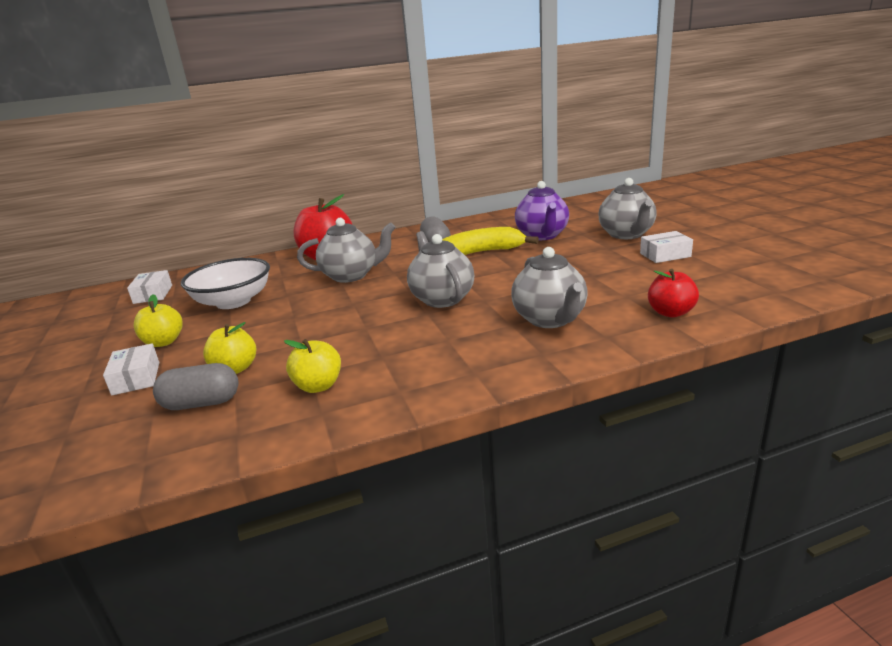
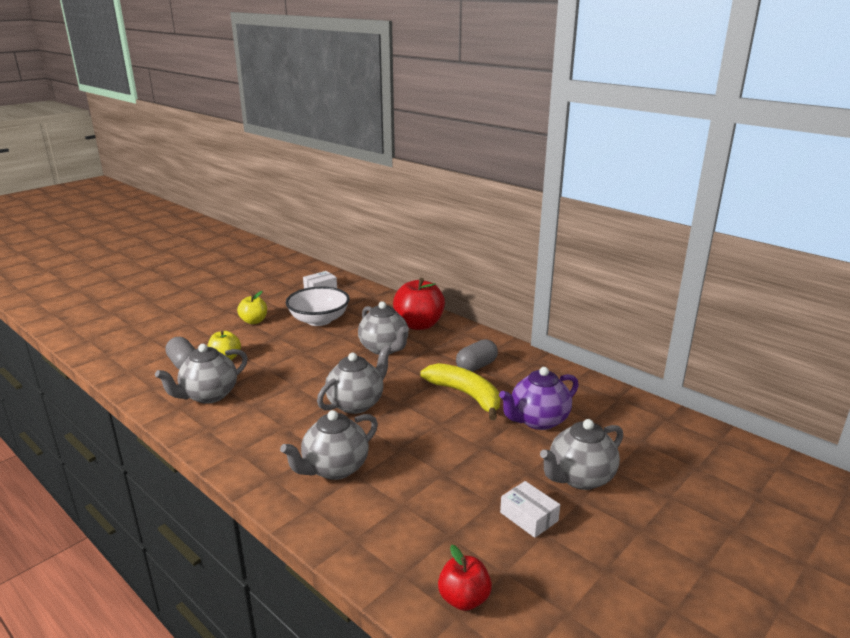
camera: 60 degrees right, 0 degrees up
(136, 378) = (209, 332): white box -> none
(318, 386) = (209, 395): yellow apple -> grey teapot
(670, 312) = (373, 539): red apple -> red apple (464, 599)

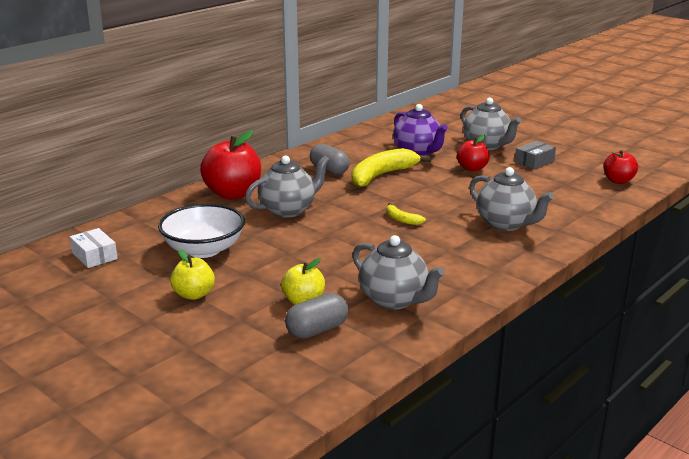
camera: 90 degrees left, 0 degrees up
(356, 403) = (402, 219): grey teapot -> yellow banana
(494, 458) = (472, 168): none -> red apple
(529, 516) = (534, 161): white box -> grey box

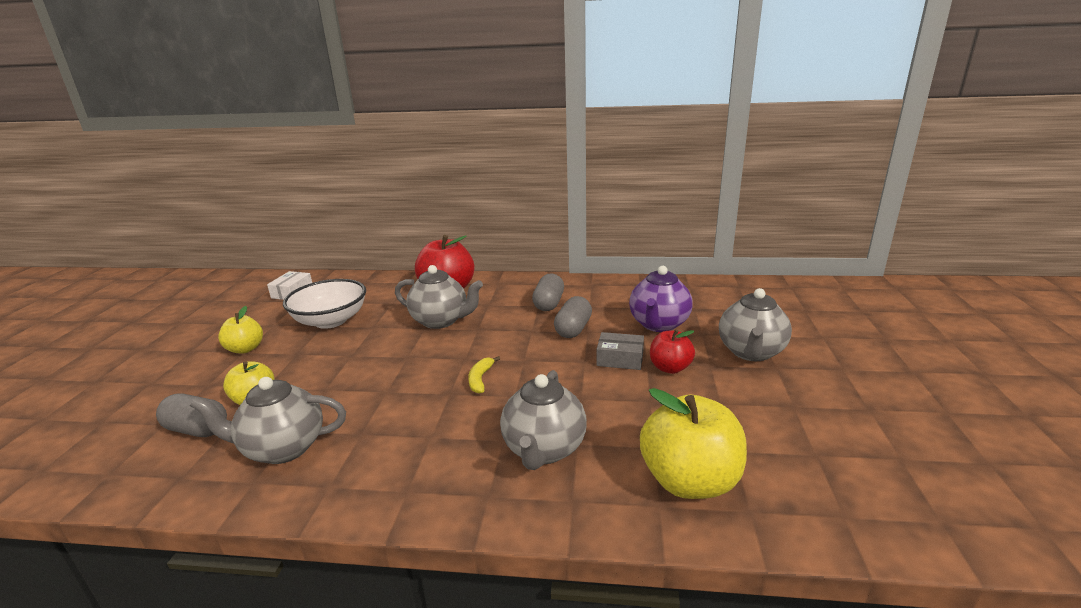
camera: 55 degrees right, 0 degrees up
(382, 175) = (573, 329): yellow banana -> grey capsule
(394, 300) = (283, 448): grey teapot -> grey teapot turned 75 degrees clockwise
(534, 161) = (763, 400): grey box -> grey box (620, 359)
(575, 201) = (689, 481): none -> yellow apple
(618, 181) = (824, 497): red apple -> none

